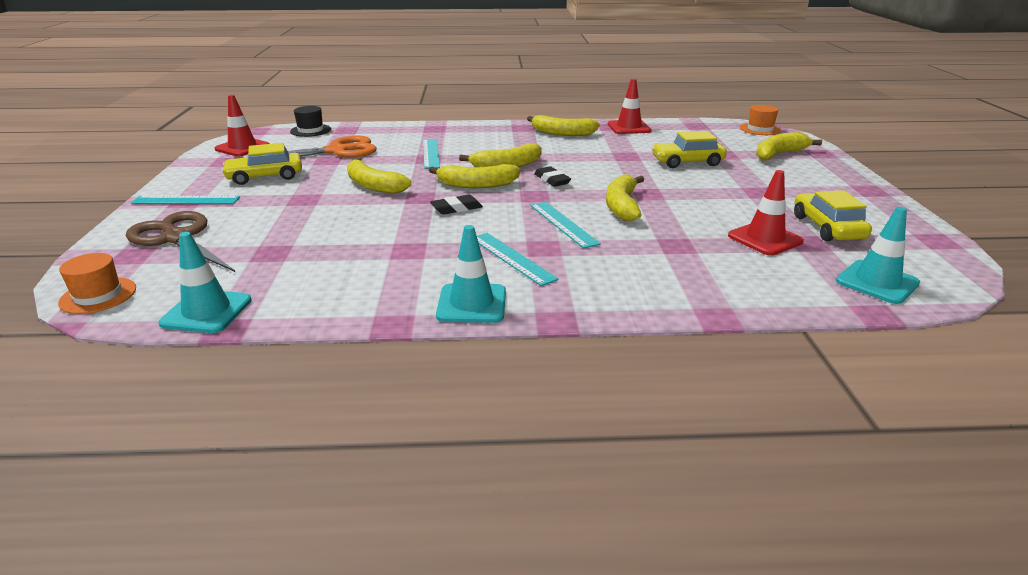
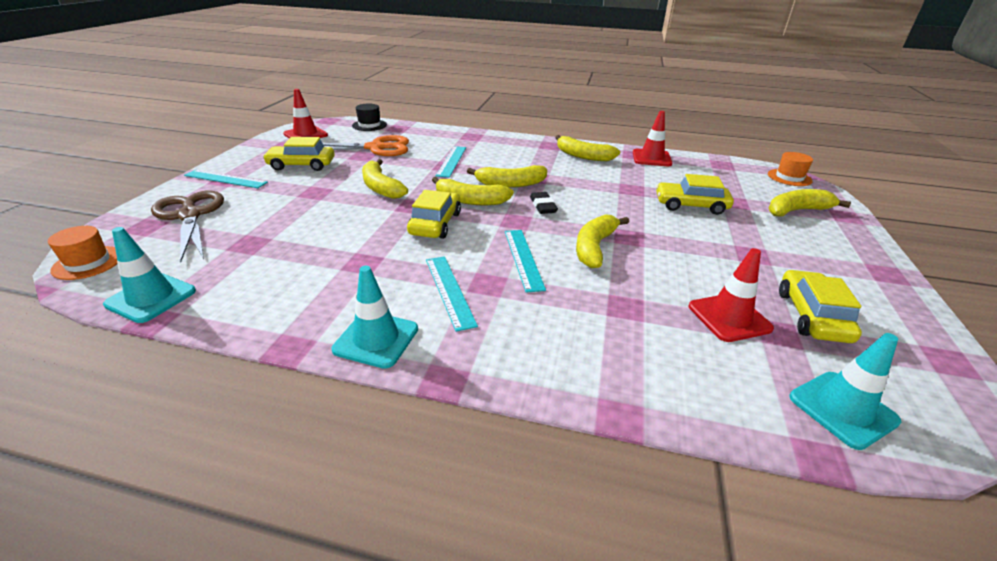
camera: 15 degrees right, 5 degrees up
(456, 208) = (435, 224): black eraser -> yellow car

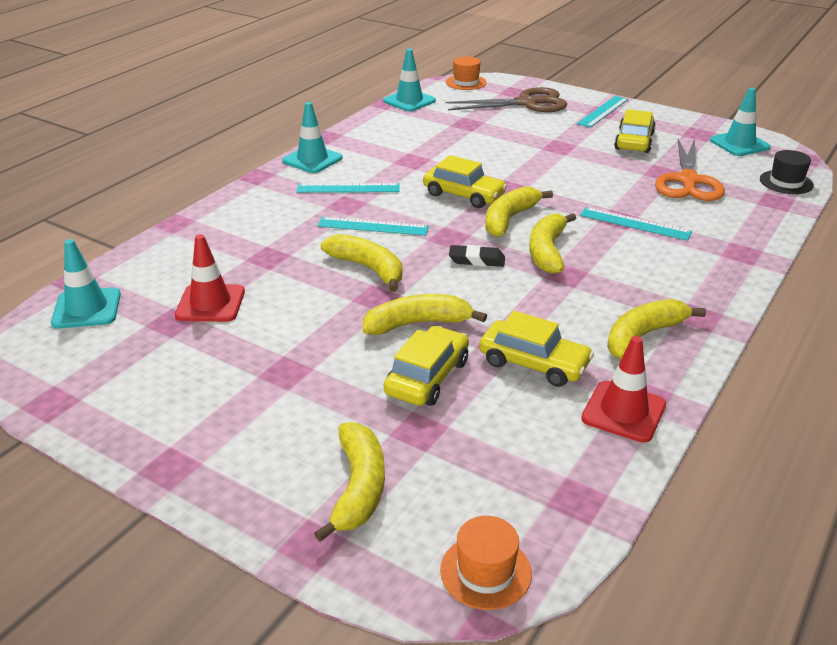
camera: 110 degrees right, 0 degrees up
(305, 135) = (739, 144): red traffic cone -> turquoise traffic cone
(381, 187) = (561, 176): yellow banana -> yellow banana (417, 323)
(811, 316) = (169, 353): yellow car -> yellow car (534, 363)

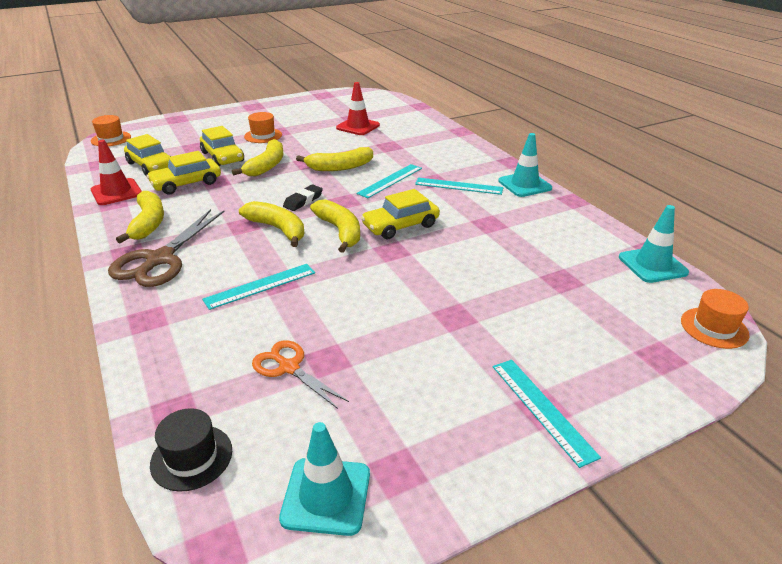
camera: 120 degrees right, 0 degrees up
(87, 309) = (388, 105): turquoise traffic cone -> none
(315, 378) = (263, 136): none -> orange hat
(348, 188) = (459, 186): turquoise ruler -> turquoise ruler turned 75 degrees clockwise
(358, 488) = (186, 130): yellow banana -> none
(527, 103) = (608, 349): brown scissors -> brown scissors (160, 260)
(634, 141) = (422, 383): yellow car -> yellow car (151, 166)
(688, 181) = (288, 367): orange scissors -> orange scissors, size x0.61

